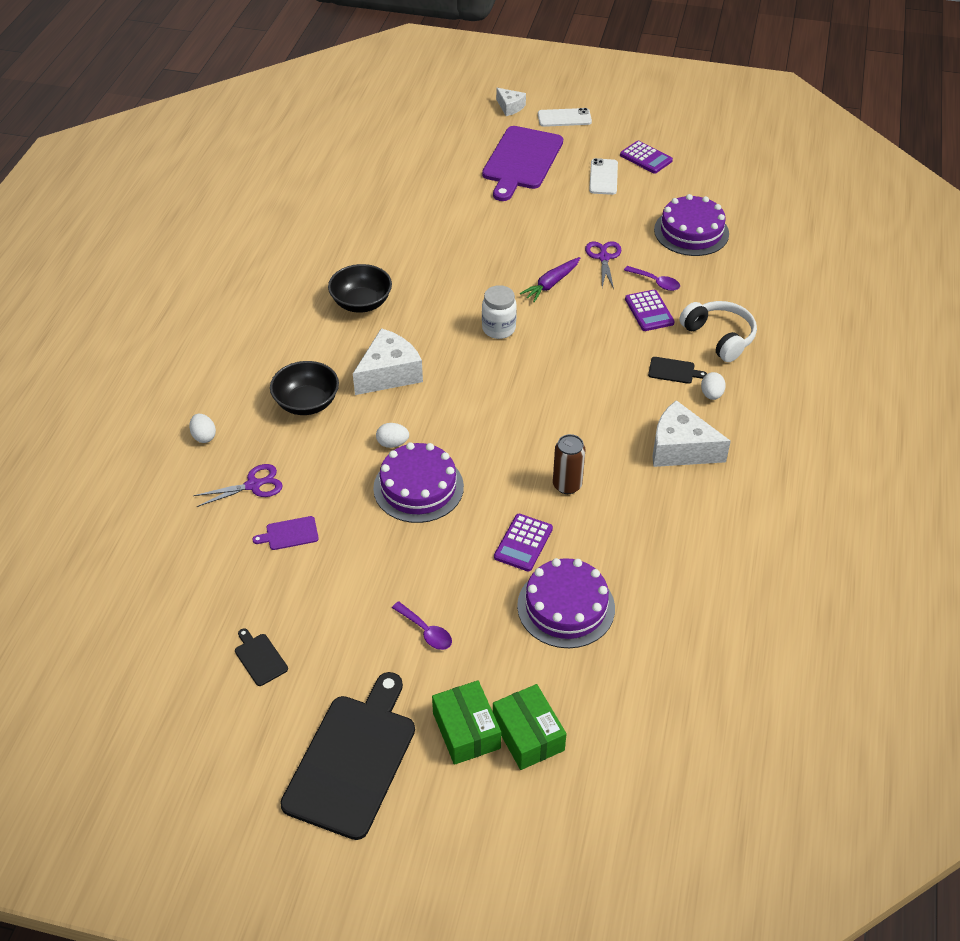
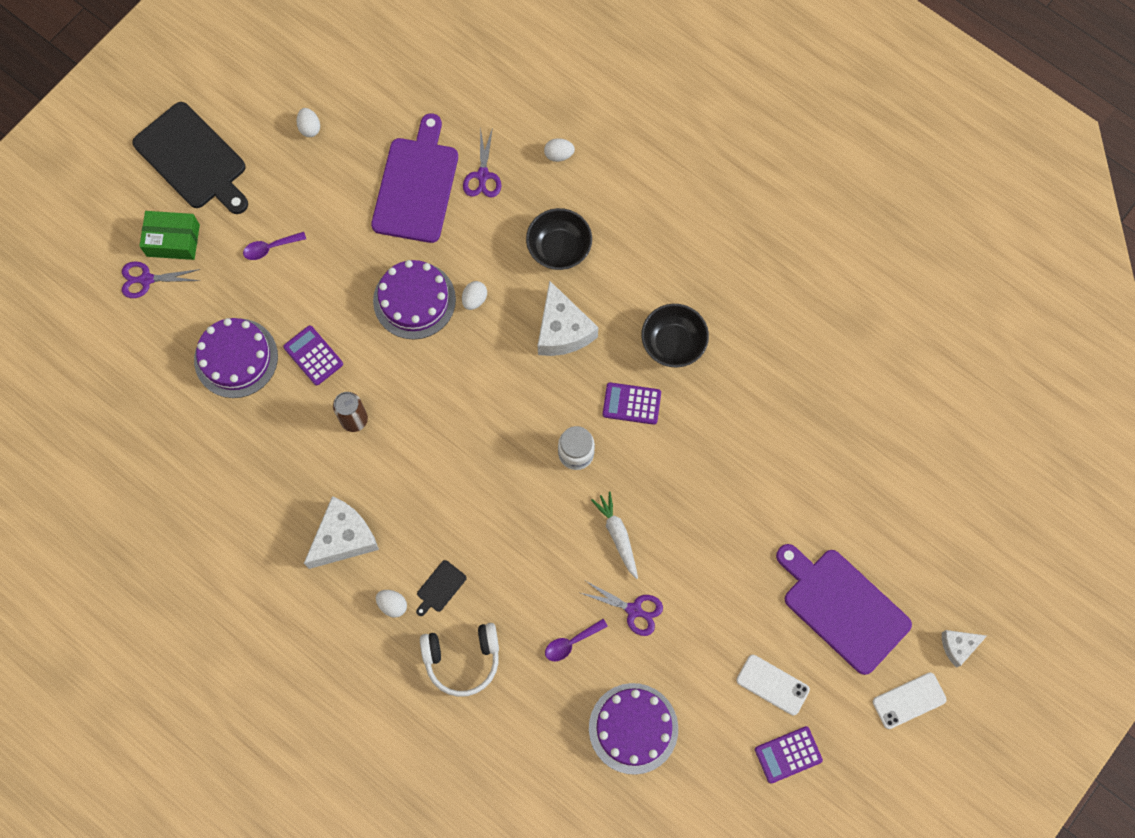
camera: 115 degrees right, 25 degrees up
(260, 658) = (309, 128): black cutting board -> white egg
(289, 534) = (416, 186): purple cutting board -> purple cutting board, size x2.45
(528, 735) = (146, 279): green box -> purple scissors
(551, 284) = (617, 536): purple carrot -> white carrot
(564, 118) = (909, 700): white phone -> white phone turned 45 degrees clockwise
(649, 311) = (532, 611): purple calculator -> purple calculator (631, 404)

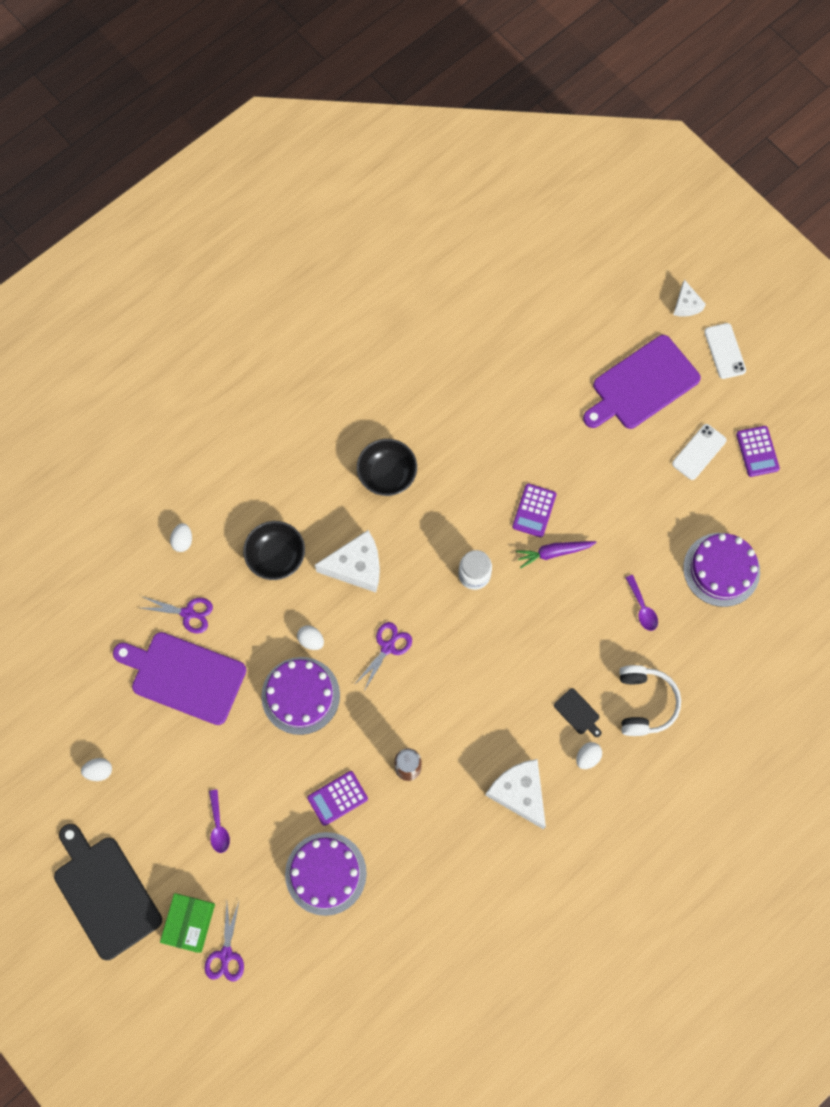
camera: 80 degrees left, 0 degrees up
(193, 159) = (105, 893): black cutting board -> black cutting board turned 90 degrees counterclockwise
(617, 536) = (554, 552): white carrot -> purple carrot
(631, 404) = (436, 519): purple calculator -> purple calculator (534, 510)
(634, 610) = (621, 550): purple scissors -> purple scissors (388, 647)

